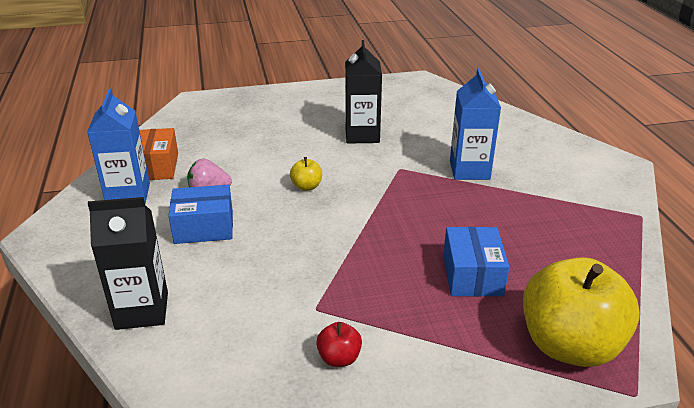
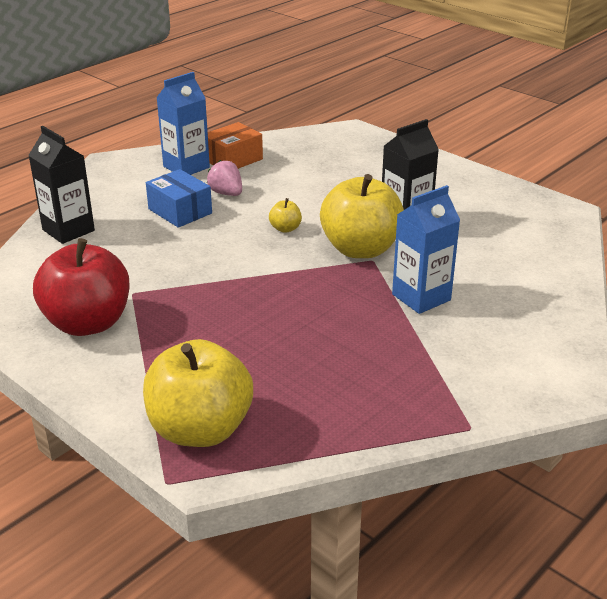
camera: 55 degrees right, 0 degrees up
(339, 358) = (88, 323): red apple -> red apple, size x2.43
(378, 167) = (360, 249): none -> yellow apple
(472, 275) = (248, 351): blue box -> none

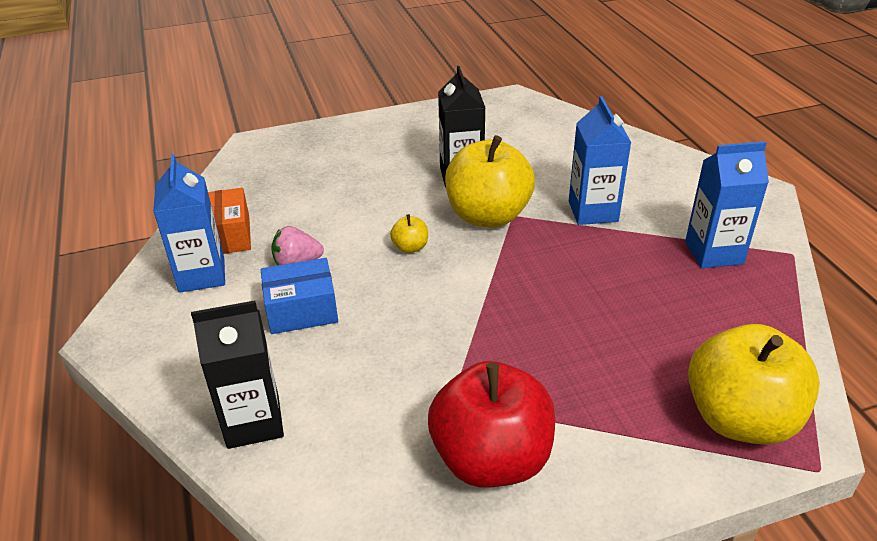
camera: 60 degrees left, 5 degrees up
(423, 377) = (713, 253): none -> blue carton

